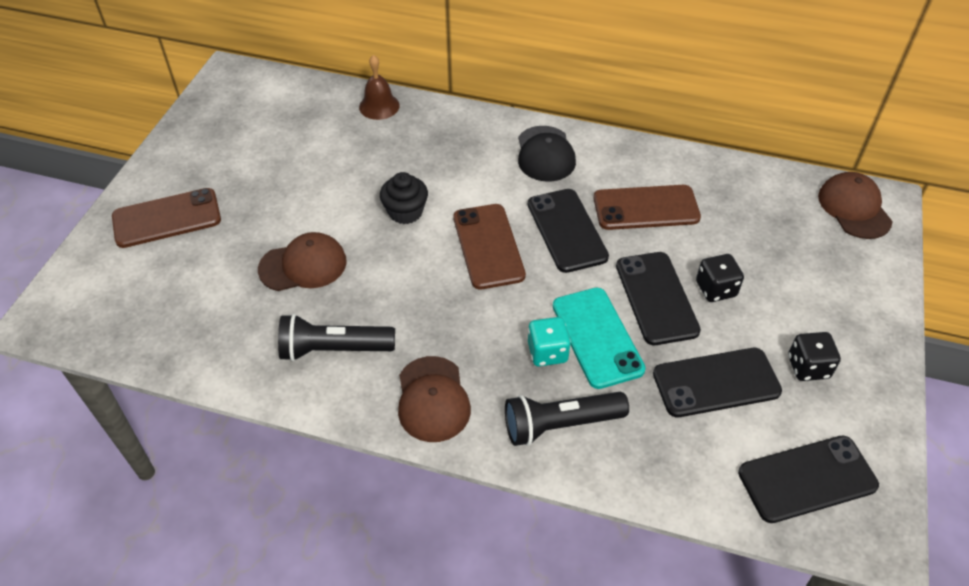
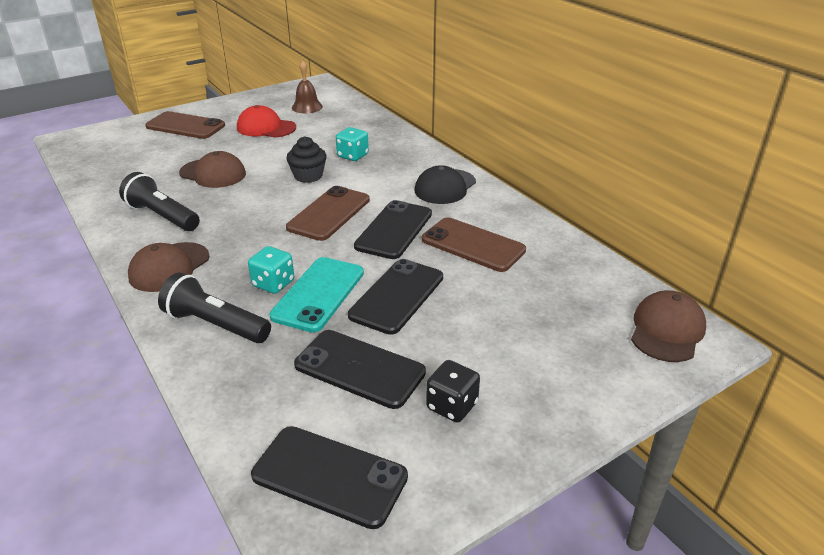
camera: 40 degrees right, 15 degrees down
(267, 171) = (266, 128): none -> red cap
(379, 106) = (376, 125): brown bell -> brown bell (307, 107)
(412, 161) = (352, 156): none -> turquoise dice
(715, 289) = (452, 315): black dice -> none

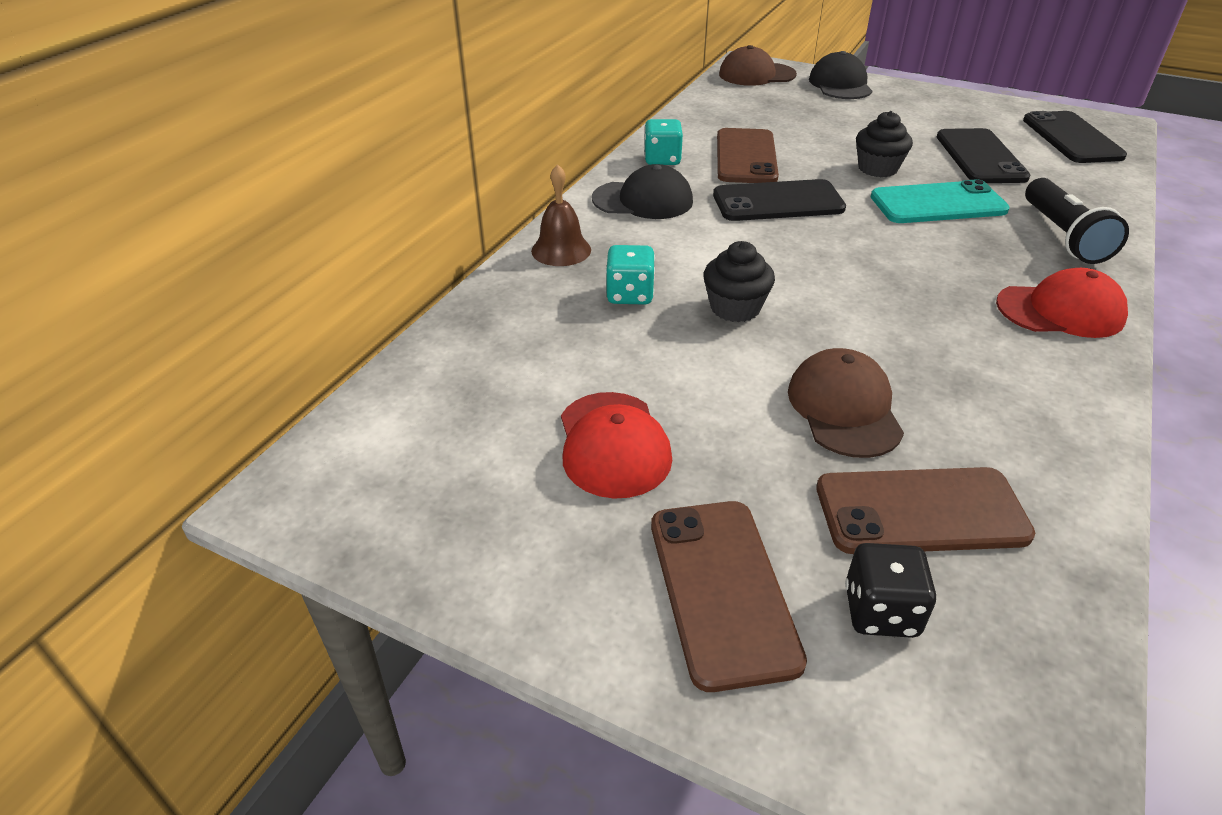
camera: 120 degrees left, 5 degrees up
(162, 216) = (1004, 384): black flashlight -> none
(169, 267) = (1060, 311): brown cap -> red cap
(273, 283) = (966, 233): turquoise dice -> turquoise dice (662, 159)
(307, 107) = (461, 439): brown bell -> brown bell (561, 250)
(329, 213) = (803, 252): brown phone -> brown phone (921, 511)
(397, 296) = (877, 168): black phone -> black cupcake
(452, 406) = (950, 120): black dice -> black dice (881, 611)
(604, 378) = (840, 84): none -> black cap

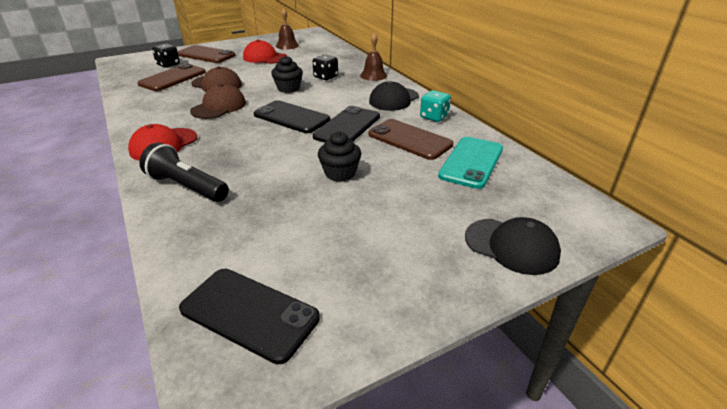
camera: 125 degrees right, 5 degrees down
(475, 464) = (287, 45): none -> brown bell
(630, 295) = (326, 77): turquoise dice -> black dice
(756, 74) = (571, 210): brown cap -> brown cap (219, 107)
(938, 204) = (276, 169): turquoise phone -> turquoise phone (471, 162)
(980, 157) = (296, 226): black phone -> black phone (291, 117)

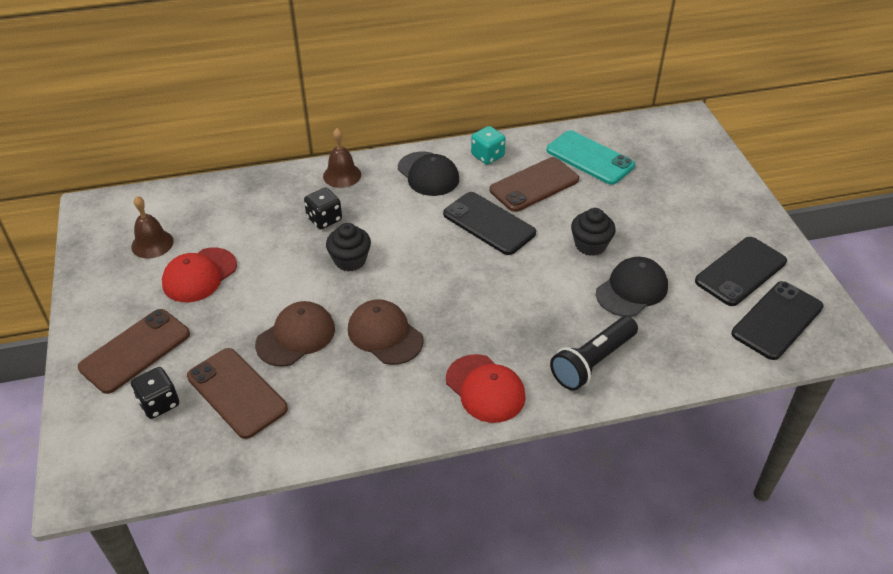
camera: 75 degrees left, 10 degrees up
(291, 117) = (447, 266): black phone -> black phone (740, 271)
(511, 246) = (713, 174): black cap -> black cap (632, 290)

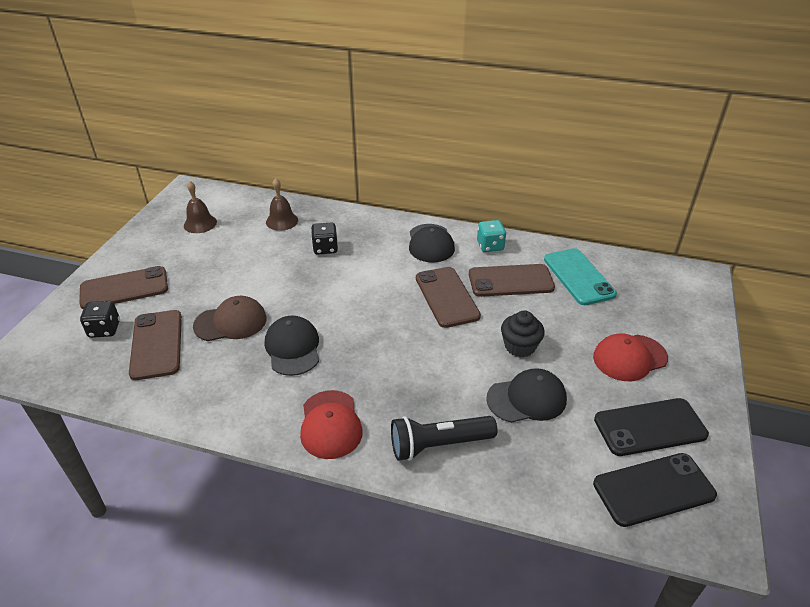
camera: 30 degrees right, 5 degrees down
(199, 275) = (209, 255): red cap -> red cap (629, 358)
(342, 175) = (365, 222): brown bell -> brown bell (282, 221)
(350, 260) = (317, 284): black cupcake -> none
(385, 334) = (293, 348): brown cap -> black cap
(489, 224) = (446, 297): black phone -> brown phone

